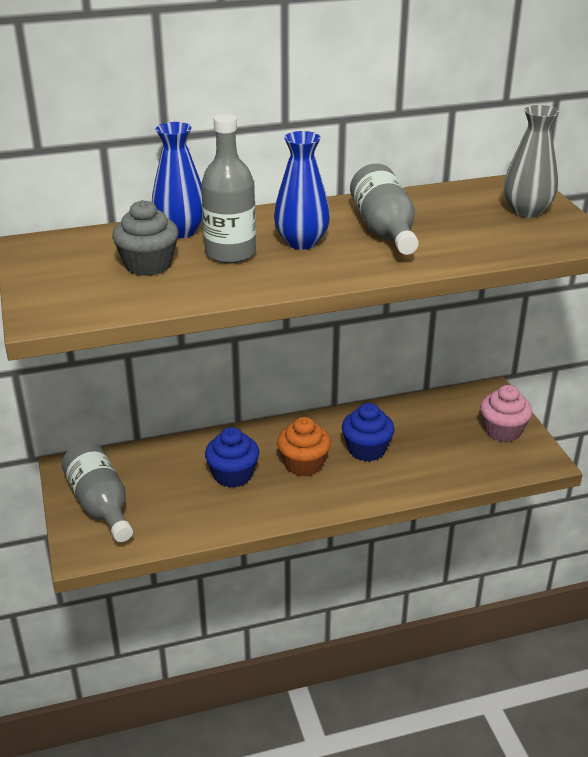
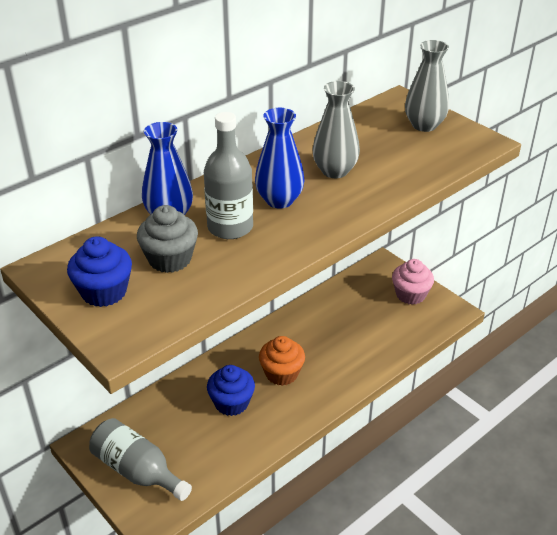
camera: 25 degrees left, 5 degrees up
(366, 449) = (322, 344): blue cupcake -> blue cupcake (104, 292)
(384, 230) = (335, 171): grey bottle -> grey vase

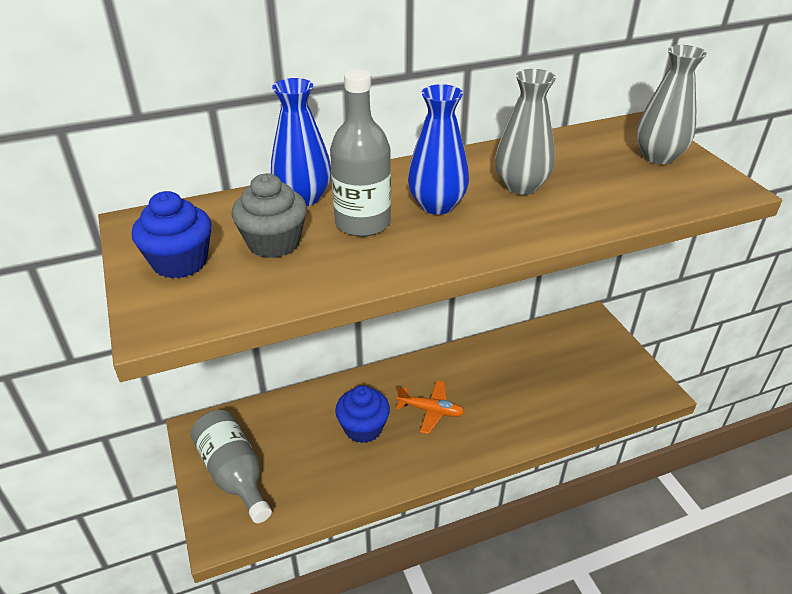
camera: 20 degrees right, 0 degrees up
(281, 373) = (430, 410): orange cupcake -> orange plane
(410, 295) = (612, 360): pink cupcake -> none

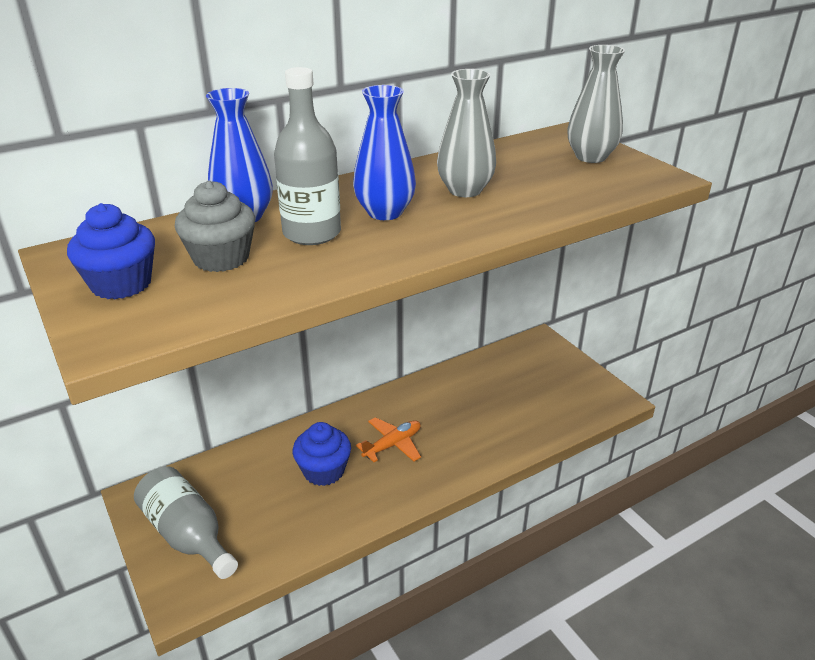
camera: 10 degrees left, 5 degrees down
(430, 410) = (392, 445): orange plane -> orange plane turned 45 degrees counterclockwise

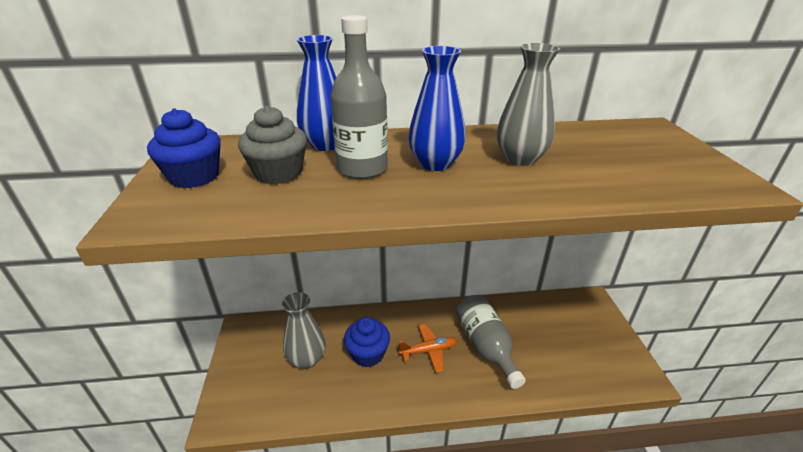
camera: 25 degrees right, 0 degrees up
(188, 535) = (253, 369): grey bottle -> grey bottle (486, 346)
(590, 157) = (666, 151): grey vase -> grey vase (307, 359)

